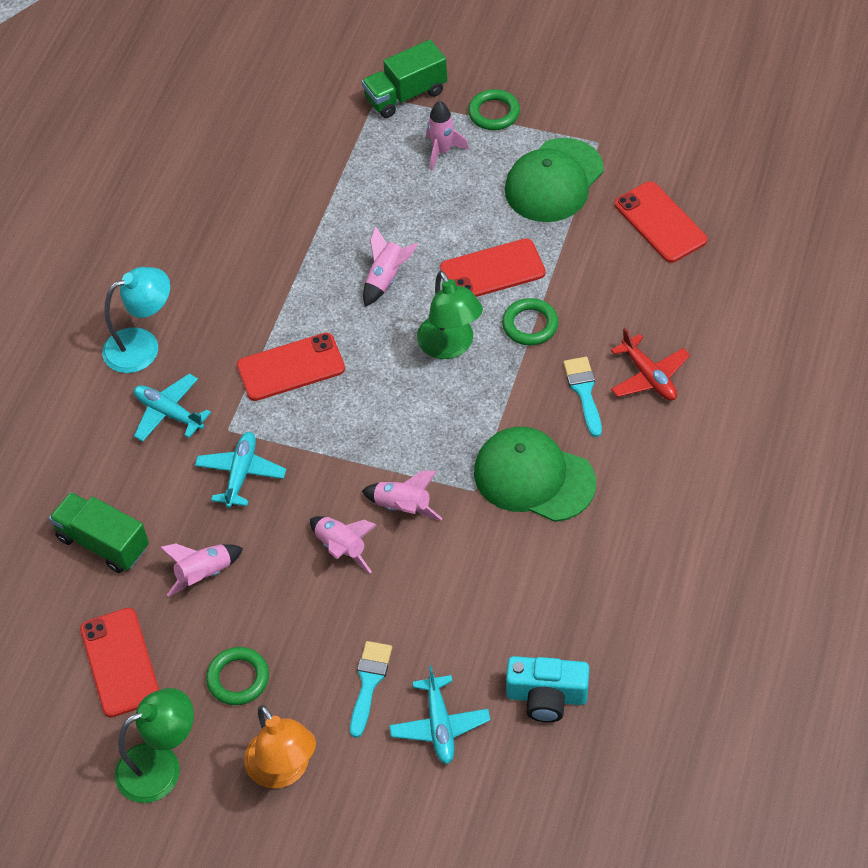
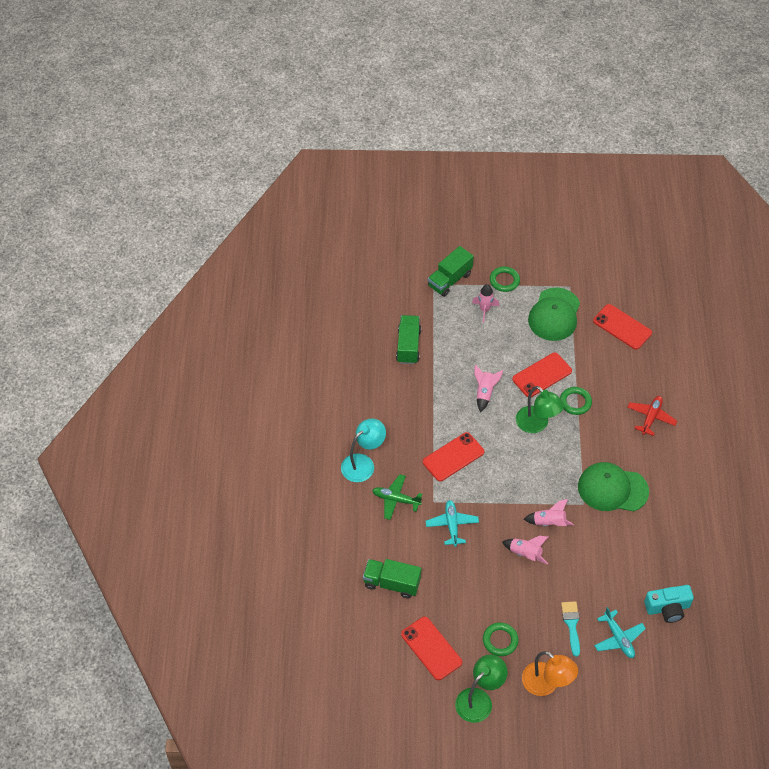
camera: 20 degrees left, 0 degrees up
(169, 413) = (396, 499): turquoise plane -> green plane
(204, 574) = (456, 587): pink rocket -> none
(294, 182) = (408, 346): none -> green truck
(584, 392) = (620, 434): turquoise brush -> none
(649, 376) = (651, 417): red plane -> red plane turned 105 degrees counterclockwise

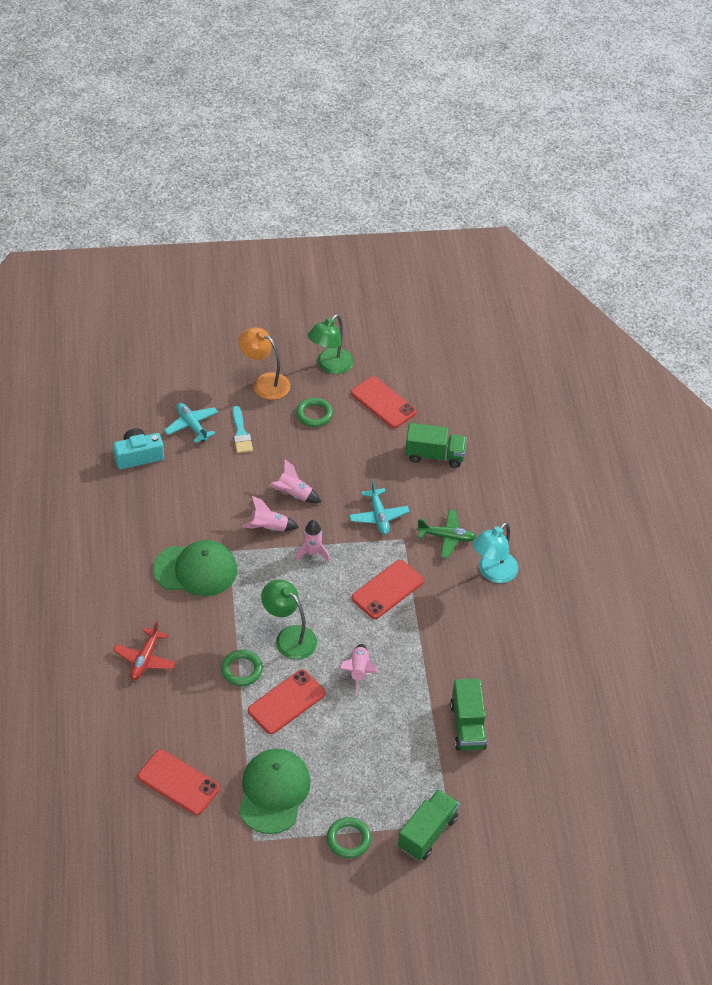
camera: 170 degrees right, 5 degrees down
(484, 310) = (372, 789): pink rocket -> pink rocket (312, 553)

